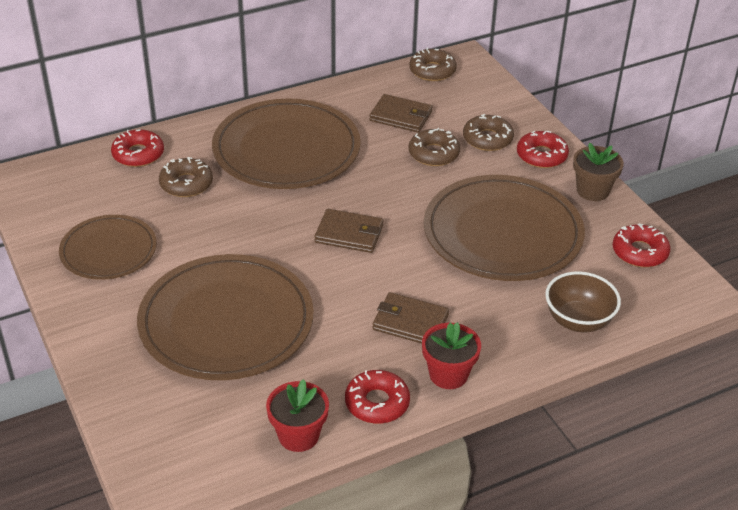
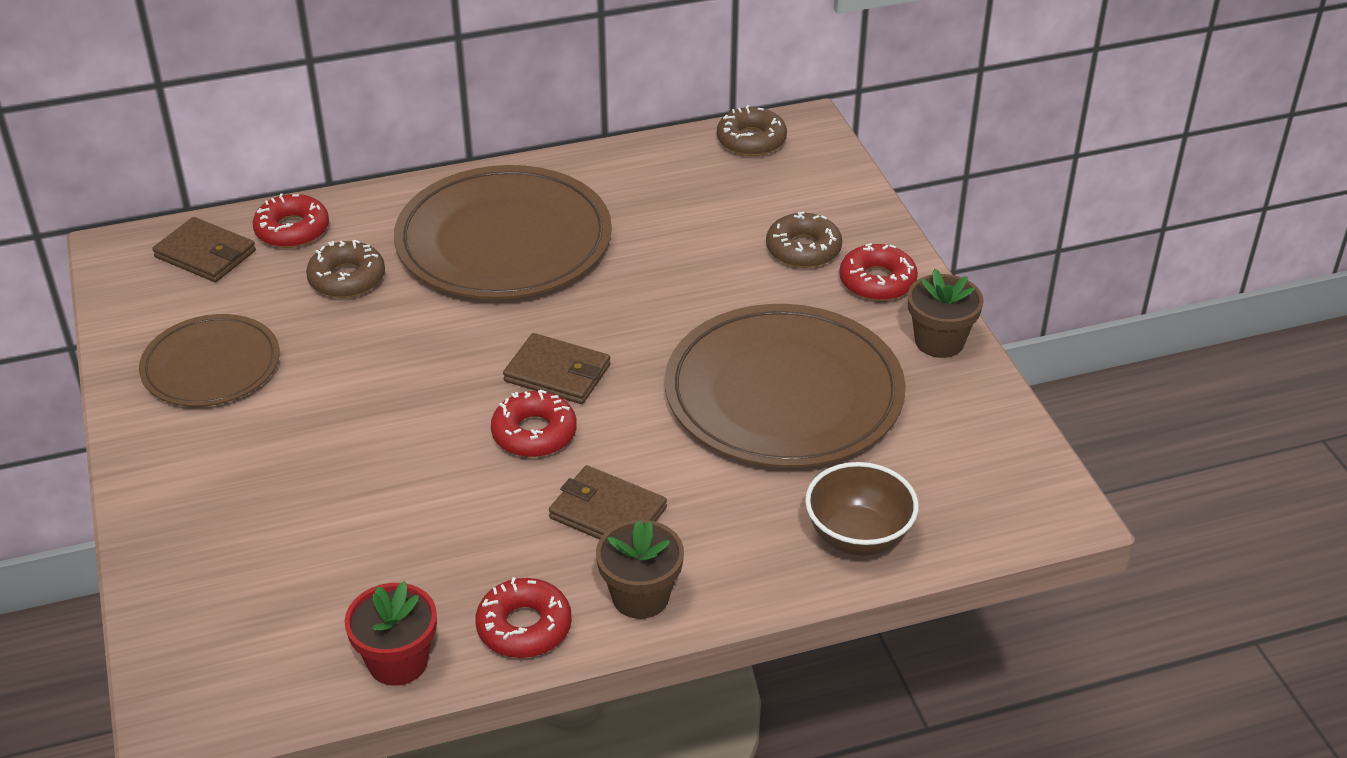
camera: 10 degrees right, 0 degrees up
(226, 322) = (344, 485): brown plate -> none
(401, 116) = (684, 205): brown wallet -> brown wallet (205, 254)
(433, 154) = (716, 265): brown donut -> none
(448, 374) = (640, 596): red flower pot -> brown flower pot
(639, 252) = (983, 442): red donut -> red donut (534, 433)

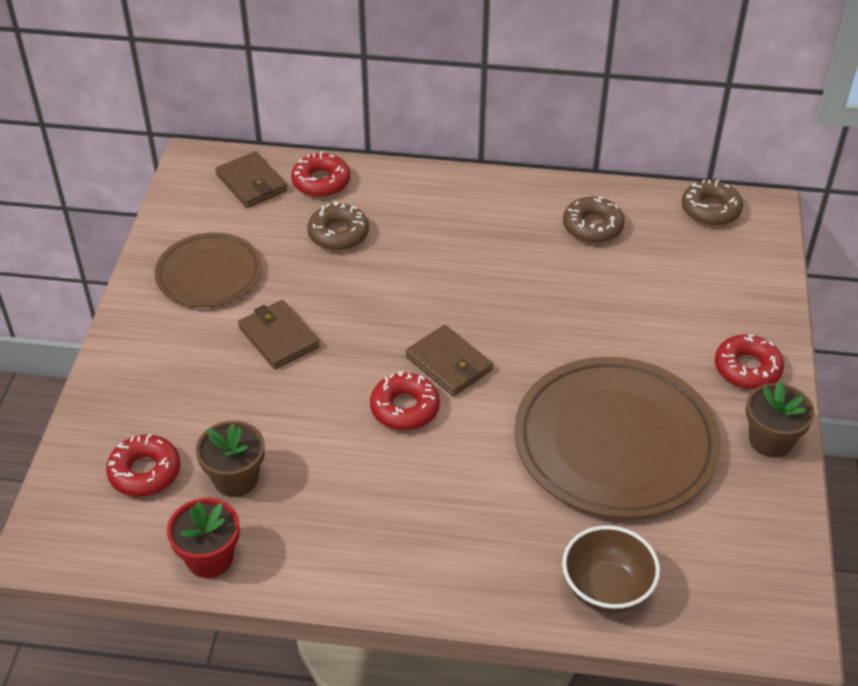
camera: 25 degrees right, 5 degrees up
(504, 240) = (469, 238): brown plate -> none
(524, 627) = (312, 566): red donut -> red donut (145, 472)
(607, 513) = (423, 495): brown wallet -> brown wallet (278, 337)
(640, 596) = (410, 574): brown flower pot -> brown flower pot (235, 479)
(803, 249) = (700, 320): brown donut -> brown donut (592, 226)

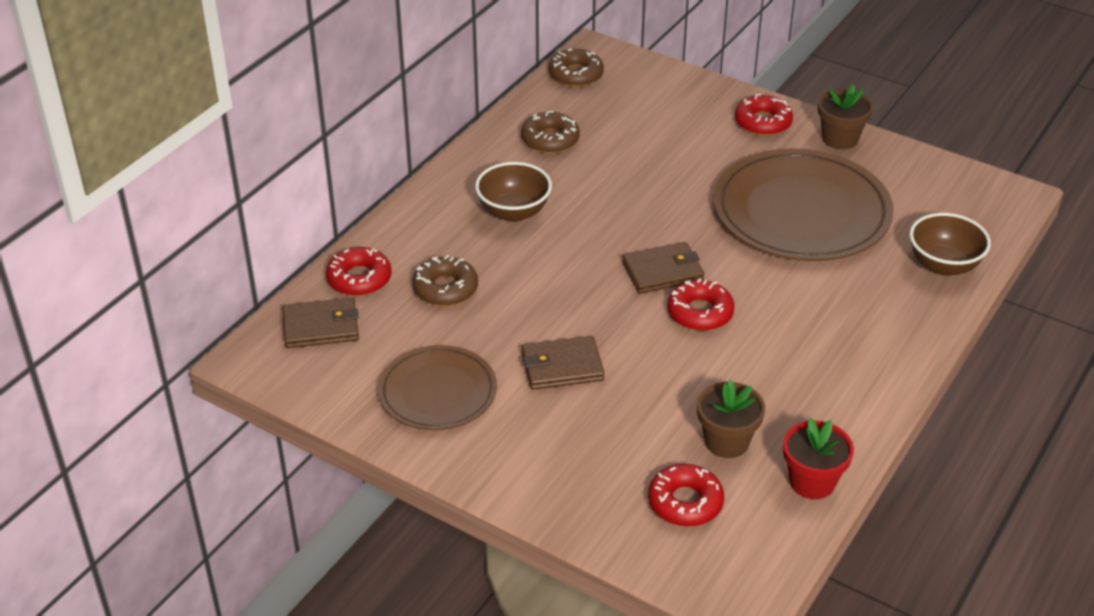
camera: 65 degrees left, 5 degrees down
(468, 239) = (514, 212): none -> brown bowl

